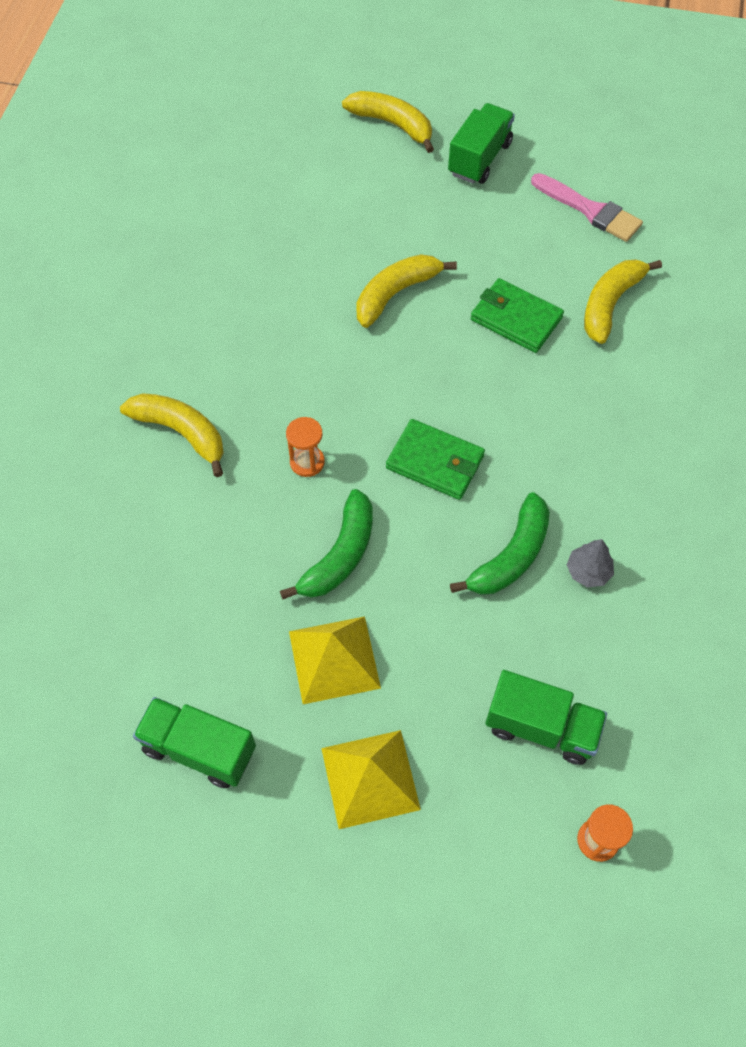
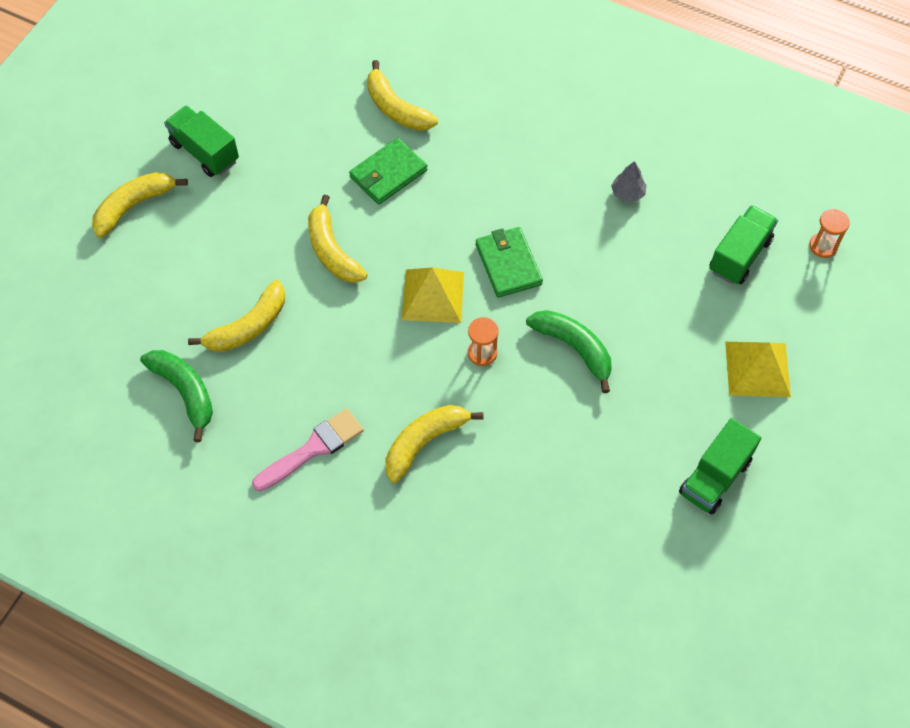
camera: 75 degrees left, 0 degrees up
(280, 249) = (248, 327): none -> yellow banana
(334, 659) = (661, 371): yellow pyramid -> yellow pyramid (432, 295)
(435, 462) = (508, 264): green wallet -> green wallet turned 60 degrees counterclockwise
(511, 556) = (603, 237): green banana -> green banana (185, 392)
(590, 210) = (295, 92): pink brush -> pink brush (312, 449)

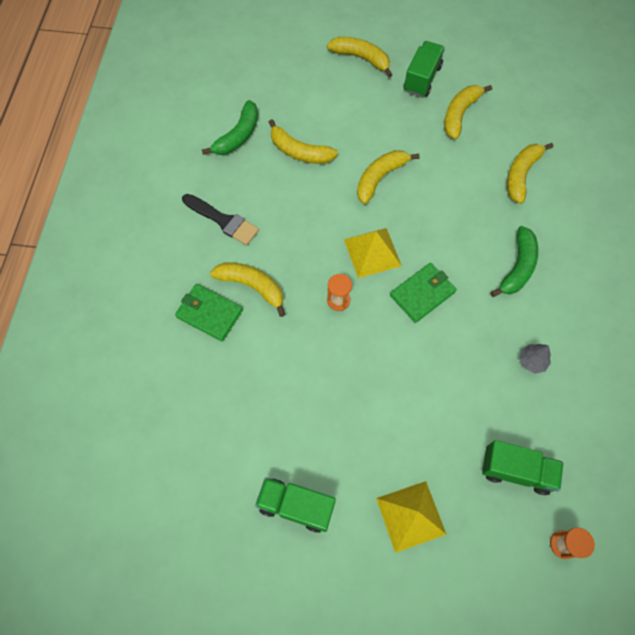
camera: 70 degrees right, 5 degrees up
(280, 134) = (460, 114): none -> yellow banana
(312, 449) = (223, 220): pink brush -> black brush
(388, 174) = (461, 189): green wallet -> green wallet (209, 313)
(574, 348) = (369, 363): green banana -> green banana (517, 267)

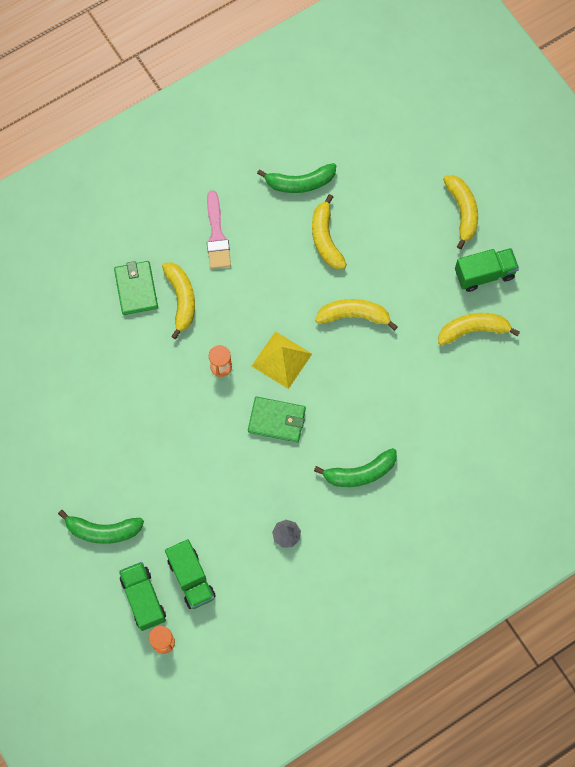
camera: 50 degrees right, 5 degrees up
(223, 220) = (216, 235): black brush -> pink brush
(296, 506) = (50, 454): green truck -> green truck (143, 599)
(410, 516) = (103, 531): yellow pyramid -> green banana
(521, 175) = (452, 418): yellow banana -> none

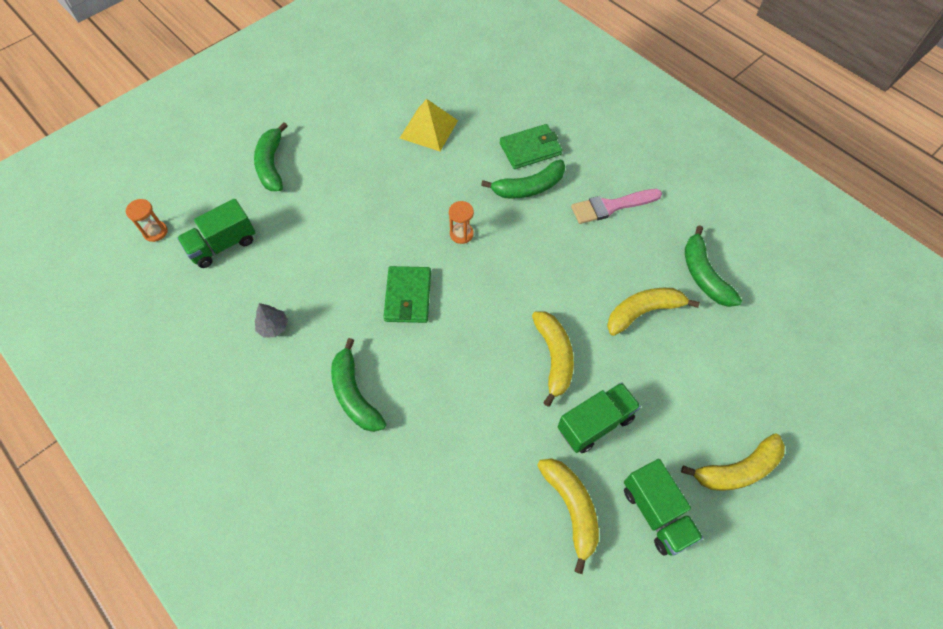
camera: 80 degrees right, 10 degrees down
(143, 599) = (201, 208): green truck -> green truck (595, 423)
(181, 299) = (529, 187): yellow banana -> green banana
(281, 359) = (481, 290): yellow pyramid -> yellow pyramid (429, 129)

